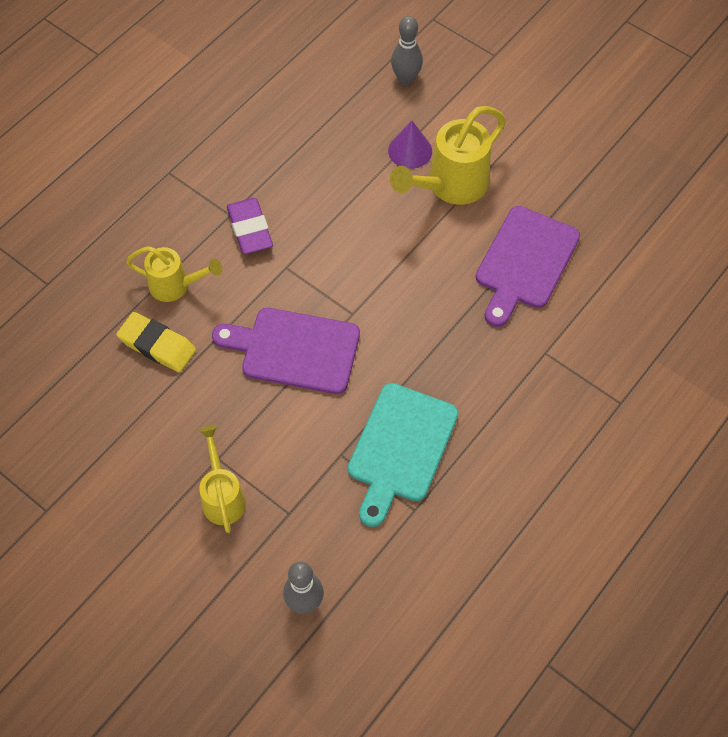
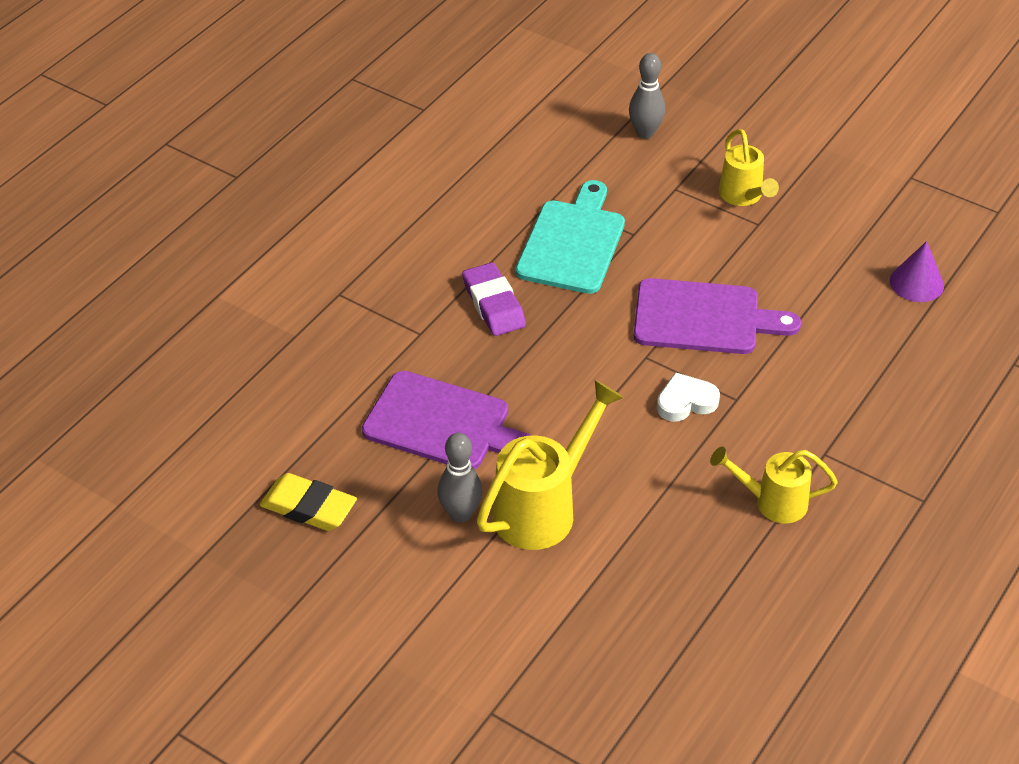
camera: 175 degrees right, 15 degrees down
(157, 345) = (858, 312): yellow eraser -> yellow eraser (308, 507)
(175, 286) = (861, 371): yellow watering can -> yellow watering can (772, 502)
(250, 229) = (793, 438): purple eraser -> purple eraser (493, 304)
(327, 267) = (686, 401): none -> white heart
(406, 78) = (624, 661): grey bowling pin -> grey bowling pin (460, 514)
(410, 150) = (603, 552): purple cone -> purple cone (916, 283)
(525, 262) = (443, 423): purple cutting board -> purple cutting board turned 90 degrees clockwise

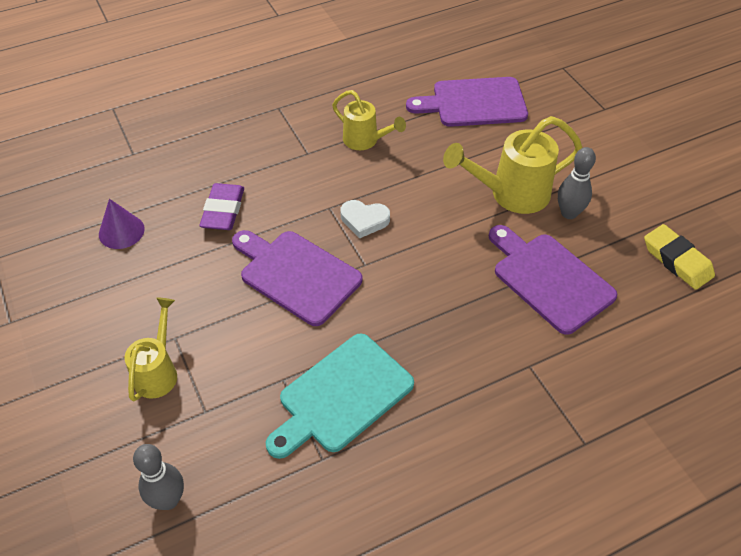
camera: 150 degrees left, 5 degrees up
(493, 304) = (451, 364): purple eraser -> purple eraser (223, 211)
(680, 632) = (474, 103): none -> purple cutting board

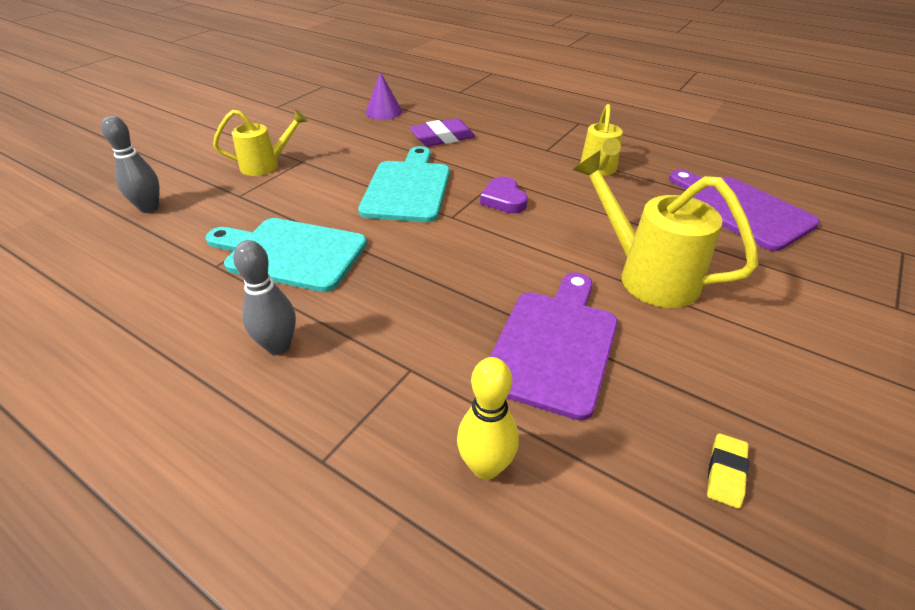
camera: 60 degrees right, 10 degrees down
(296, 275) = (407, 188): purple cutting board -> turquoise cutting board
(364, 220) = (503, 199): white heart -> purple heart
(569, 213) = (676, 330): grey bowling pin -> grey bowling pin (278, 346)
(627, 361) = (486, 466): none -> yellow bowling pin
(677, 260) = (725, 473): yellow eraser -> yellow eraser, size x0.58

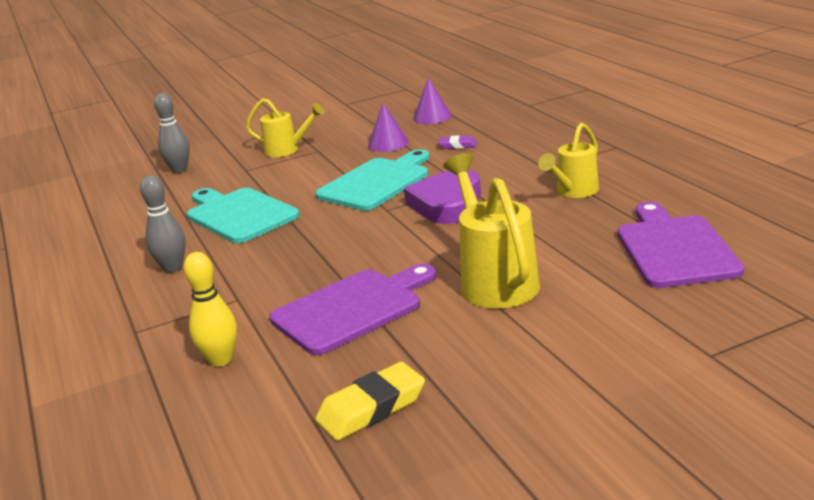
camera: 35 degrees right, 15 degrees down
(371, 144) = (388, 144): none -> purple cone
(442, 138) = (458, 145): purple eraser -> purple eraser, size x0.58
(503, 199) = (447, 203): purple heart -> purple heart, size x1.66
(725, 473) = (371, 408): yellow eraser -> yellow eraser, size x1.74

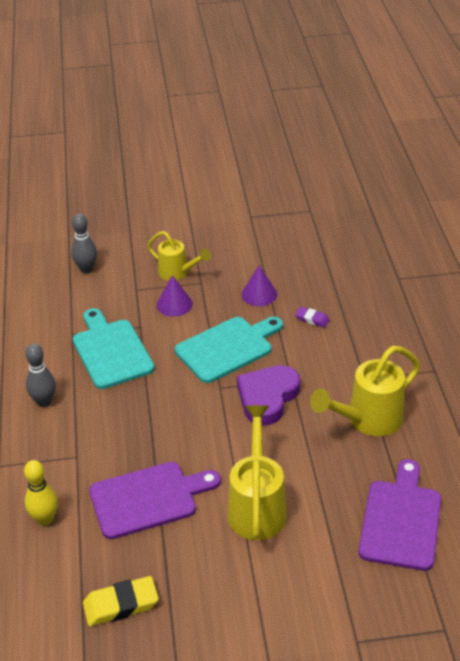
camera: 15 degrees right, 15 degrees up
(432, 117) = (311, 266): purple cone -> purple cone (174, 304)
(574, 192) = (368, 420): yellow watering can -> yellow watering can, size x1.58

